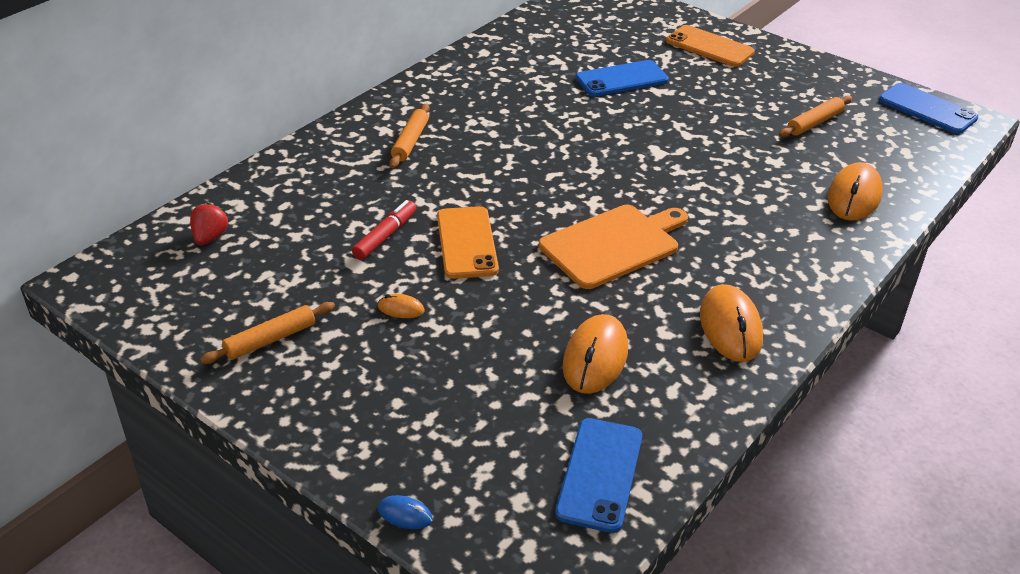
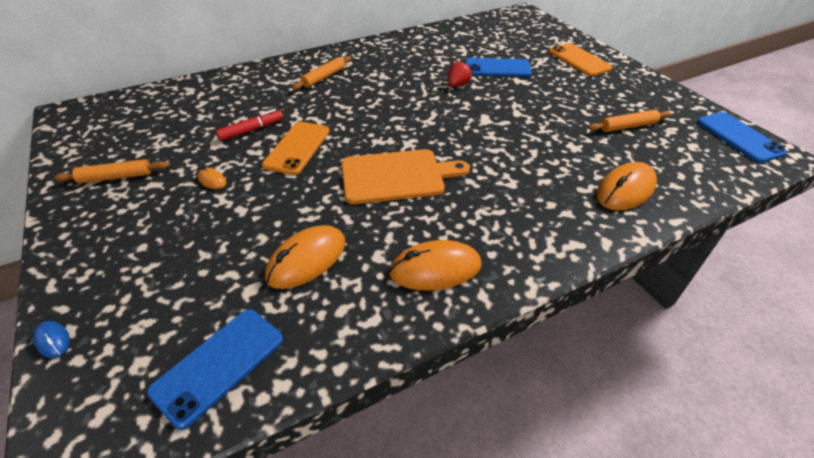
camera: 25 degrees right, 5 degrees up
(210, 237) = (154, 105): red strawberry -> red strawberry (457, 85)
(730, 327) = (435, 269): orange mouse -> orange mouse turned 60 degrees clockwise

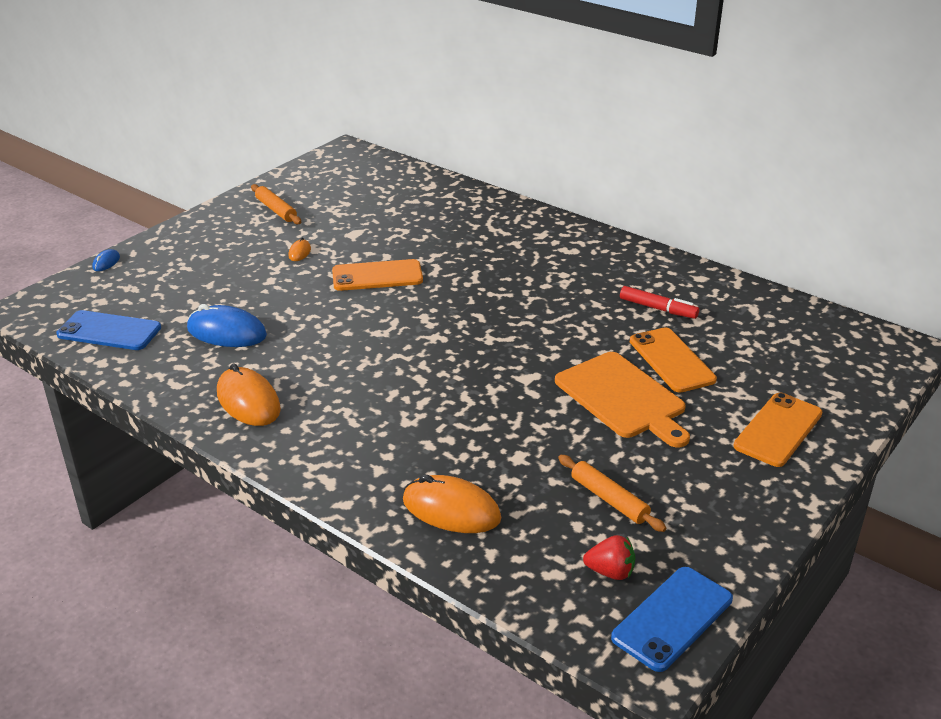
camera: 65 degrees right, 10 degrees down
(251, 130) = (387, 242): red marker -> red marker (658, 309)
(307, 260) = (227, 332): orange mouse -> blue mouse
(324, 77) = (524, 246): orange rolling pin -> none
(397, 176) = (370, 345): orange cutting board -> orange cutting board (623, 398)
(457, 85) = (593, 339): red strawberry -> red strawberry (610, 572)
(497, 68) = (671, 360): blue phone -> orange phone

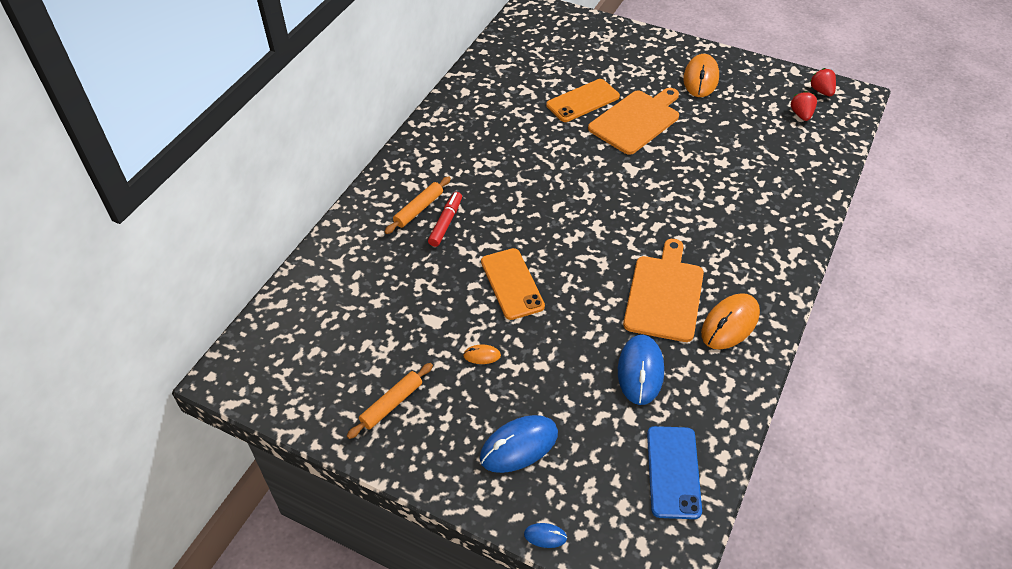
camera: 100 degrees left, 15 degrees up
(194, 260) = (519, 446): none -> blue mouse
(314, 365) = (664, 294): none -> orange cutting board
(451, 510) = (788, 185): orange mouse -> orange mouse (701, 78)
(609, 499) = (741, 119): orange rolling pin -> orange rolling pin (419, 209)
(658, 309) = (516, 110): red marker -> red marker (446, 223)
(672, 618) = (821, 91): blue phone -> red strawberry
(778, 430) = (641, 56): orange phone -> none

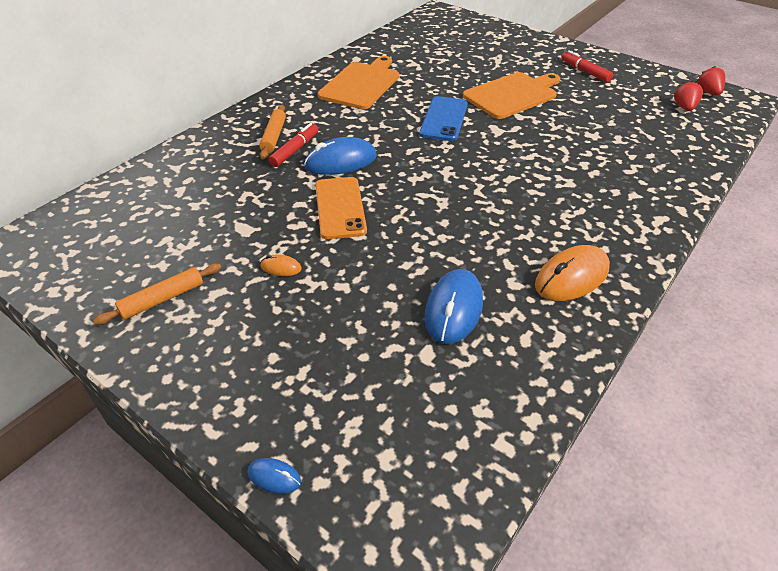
camera: 10 degrees right, 5 degrees down
(419, 209) = (274, 136): orange rolling pin -> orange rolling pin turned 45 degrees counterclockwise
(519, 446) = (284, 365): blue mouse -> blue mouse (341, 161)
(583, 101) = (464, 76): orange phone -> none
(664, 294) = (502, 239): orange cutting board -> orange cutting board (361, 84)
(673, 472) = (463, 427): blue phone -> blue phone (444, 119)
(701, 78) = (585, 71): orange mouse -> red marker

